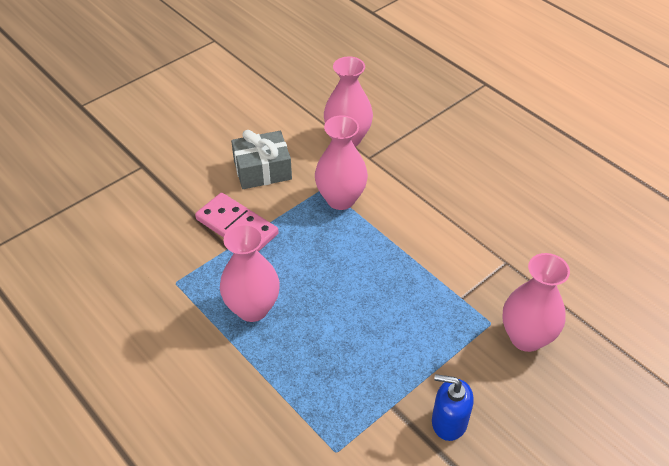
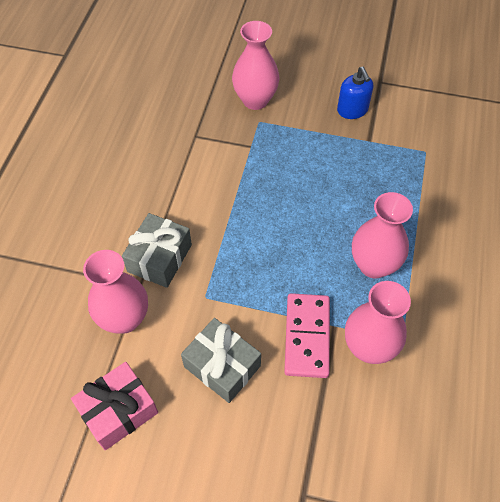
camera: 125 degrees left, 10 degrees up
(283, 111) = (118, 411): none -> pink gift
(340, 199) = (211, 276): pink vase -> pink vase (369, 347)
(384, 178) = (159, 258): none -> grey gift

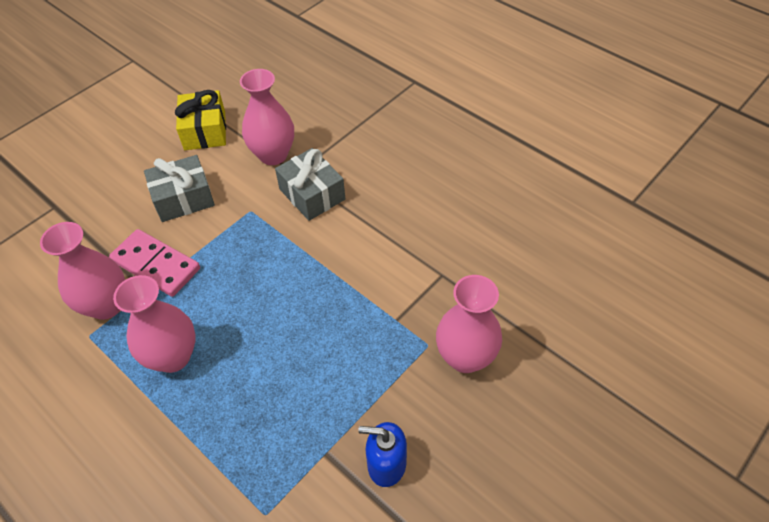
camera: 120 degrees right, 5 degrees down
(118, 411) = (205, 131): pink gift -> yellow gift

